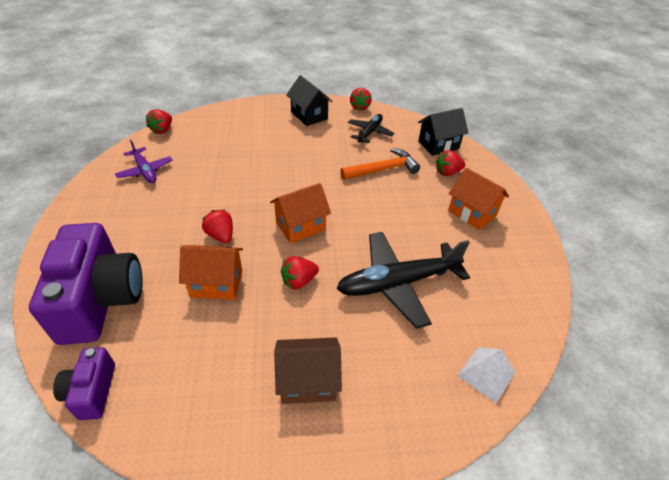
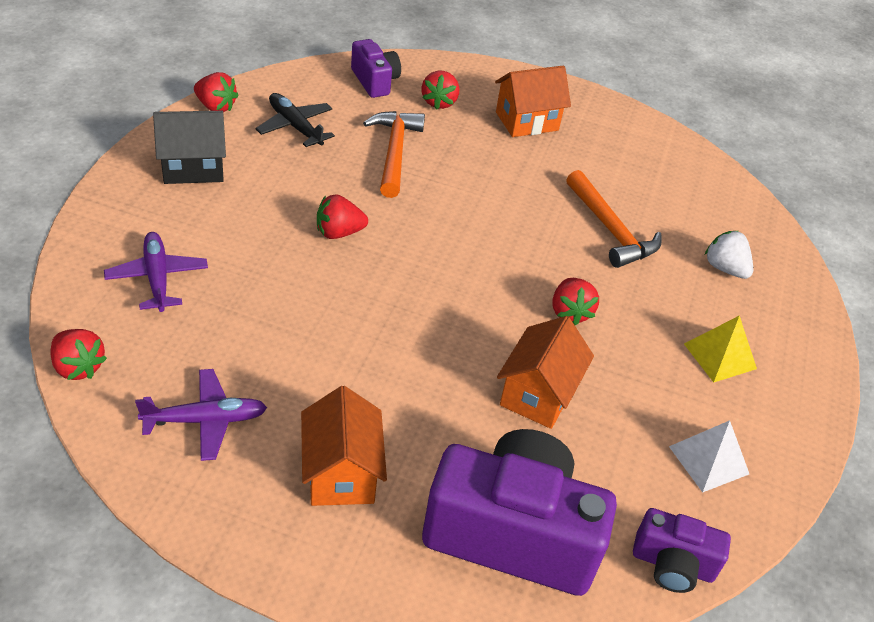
camera: 70 degrees left, 0 degrees up
(221, 235) = (442, 363): red strawberry -> red strawberry (339, 232)
(227, 130) = (157, 278): none -> purple plane
(300, 226) = (468, 275): orange house -> orange house (341, 473)
(308, 381) = (720, 356): brown house -> yellow pyramid
(398, 283) = (611, 230): black plane -> orange hammer
(413, 365) = (725, 268): none -> white strawberry
(438, 145) = (375, 81): black house -> purple camera
(486, 374) = (751, 224): white pyramid -> white pyramid (708, 460)

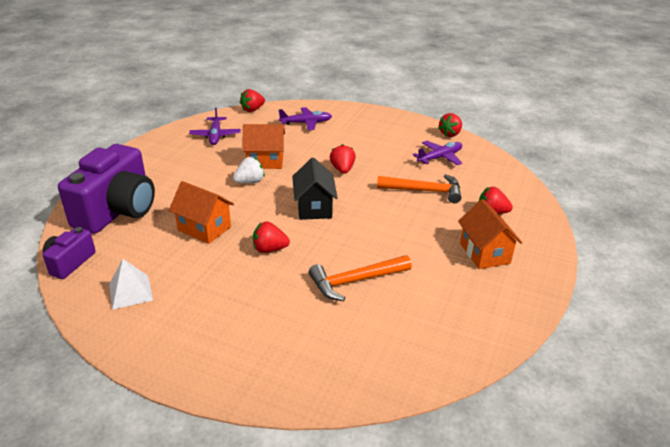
camera: 100 degrees right, 10 degrees down
(193, 168) = (391, 129): black house -> black house (314, 208)
(295, 127) = (439, 157): black plane -> purple plane
(341, 473) = (174, 166): orange house -> orange house (265, 161)
(375, 81) = (505, 187): purple camera -> none
(720, 356) = (216, 317): yellow pyramid -> none
(725, 268) = (311, 342): white strawberry -> white strawberry (250, 182)

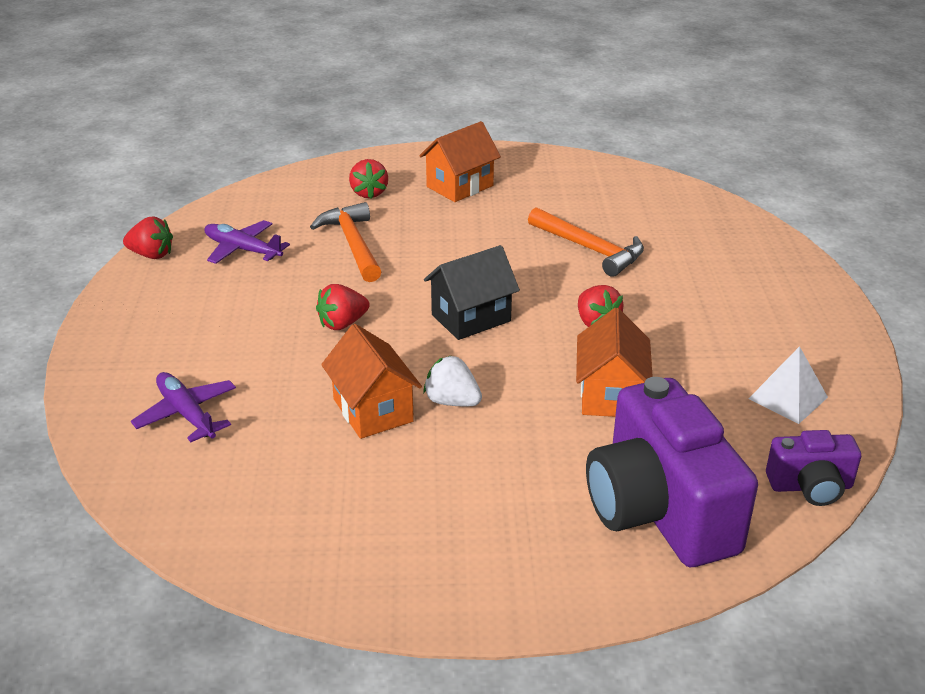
camera: 115 degrees left, 0 degrees up
(117, 210) = (659, 510): purple camera -> purple camera turned 105 degrees counterclockwise
(215, 135) = (313, 517): purple plane -> none
(252, 109) = (154, 514): red strawberry -> none

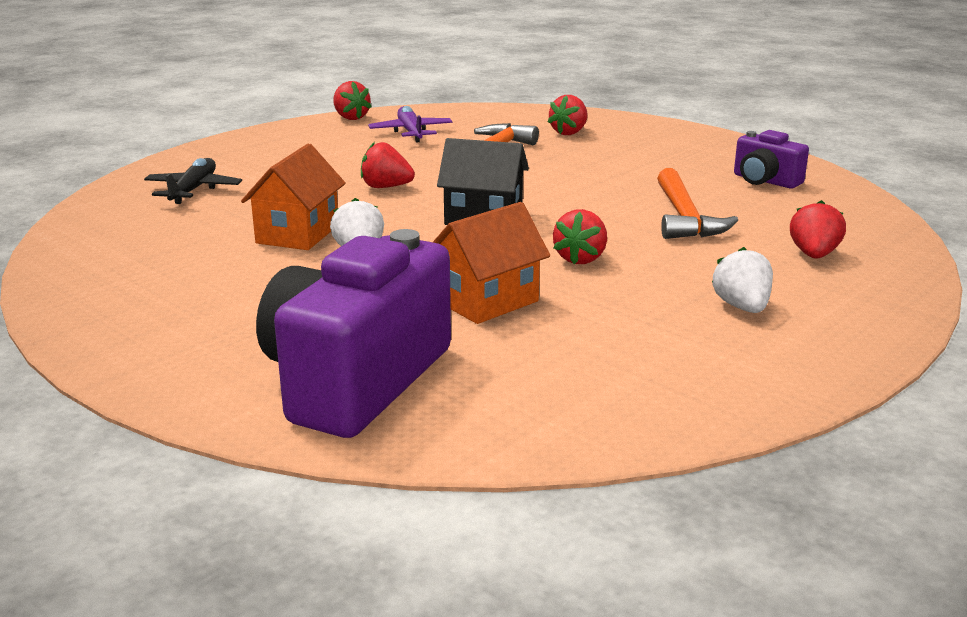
camera: 45 degrees right, 10 degrees down
(187, 414) = (193, 190): purple plane -> black plane
(460, 186) = (654, 150): orange house -> none
(707, 246) = (814, 255): none -> red strawberry
(741, 313) = (742, 307): none -> white strawberry
(788, 397) = (652, 377): white pyramid -> none
(810, 486) = (525, 440): purple camera -> purple camera (765, 181)

